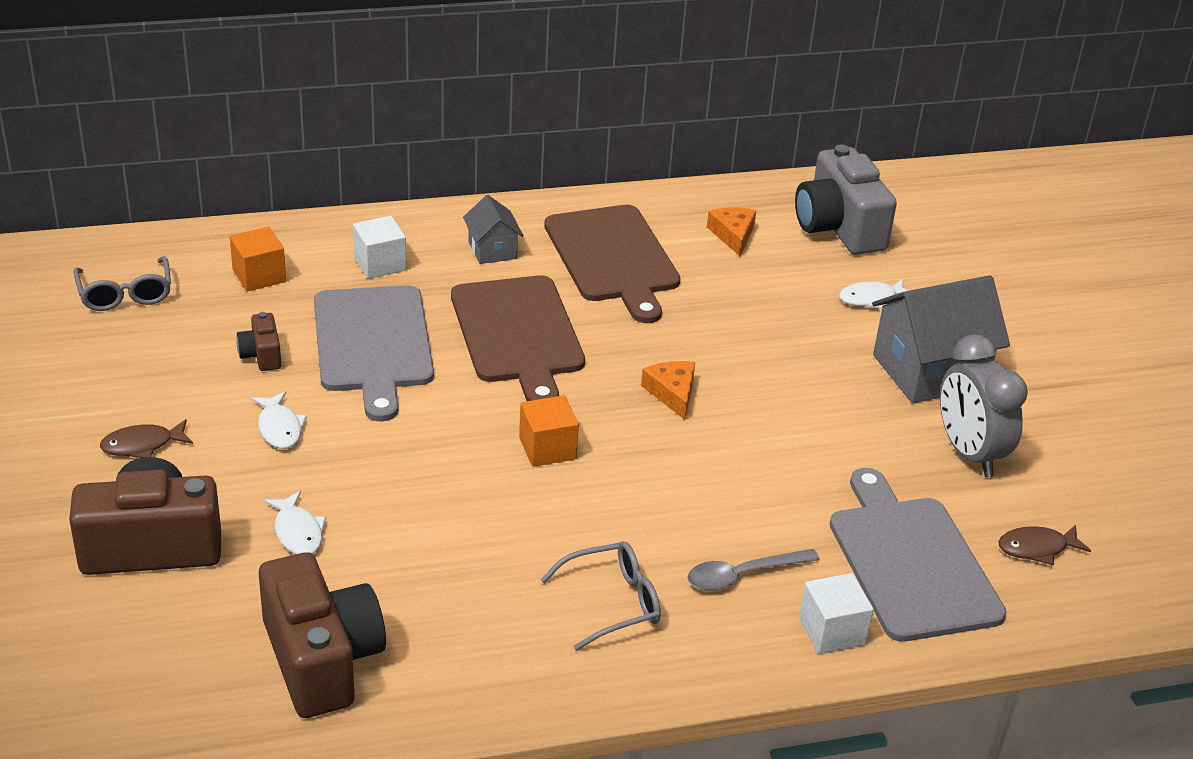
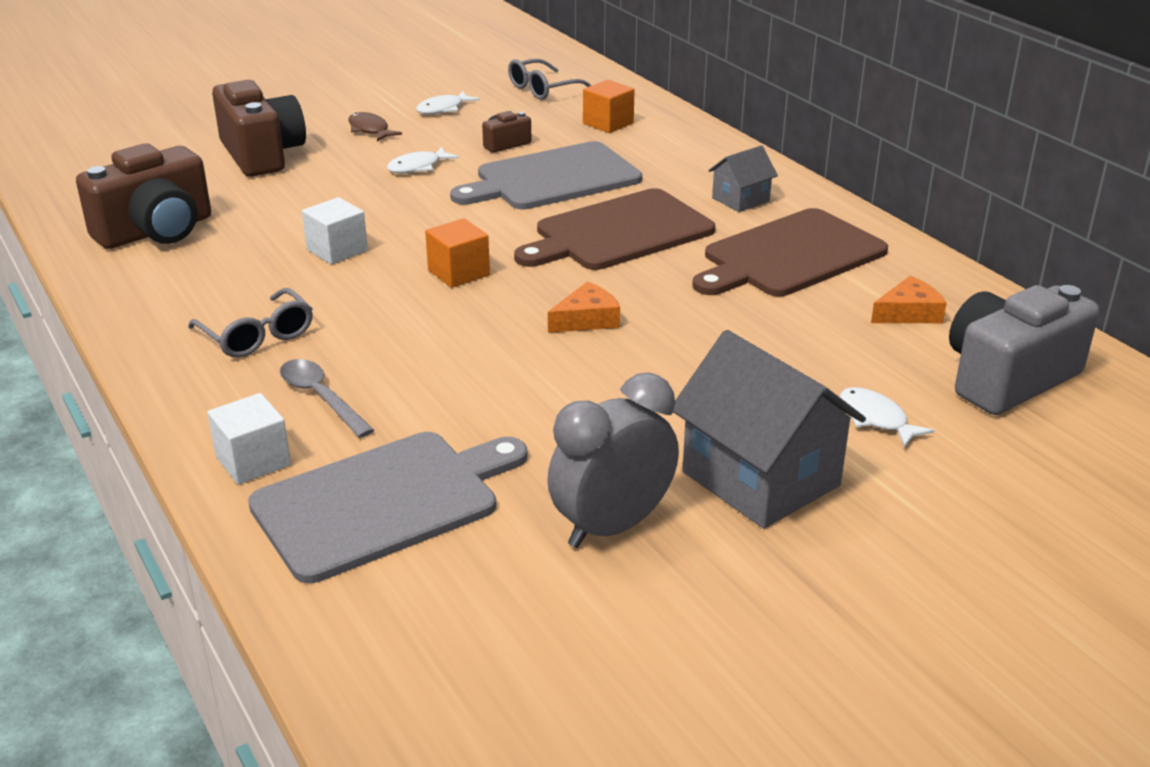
camera: 75 degrees right, 5 degrees down
(298, 532) = (297, 196): white fish -> white fish (443, 109)
(380, 264) = (669, 160): white cube -> white cube (337, 250)
(1037, 548) = (452, 600): brown fish -> none

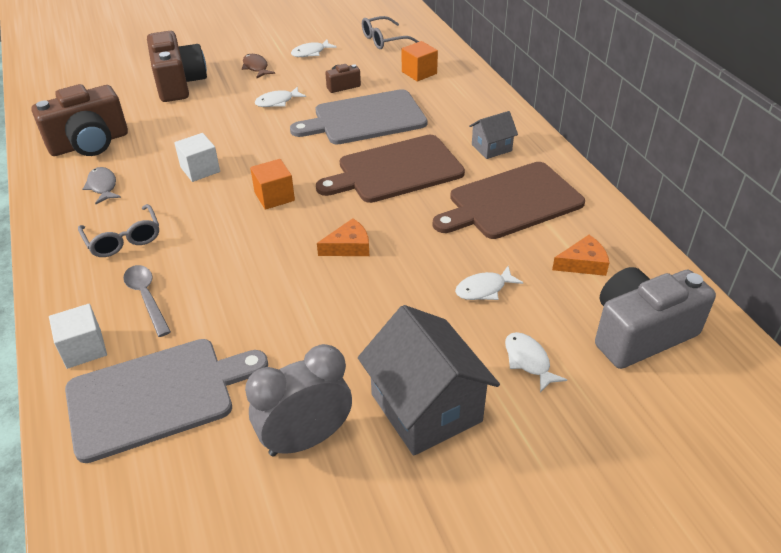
camera: 10 degrees right, 10 degrees up
(199, 279) = (103, 186): none -> grey fish
(789, 350) = (484, 289): none -> white fish

